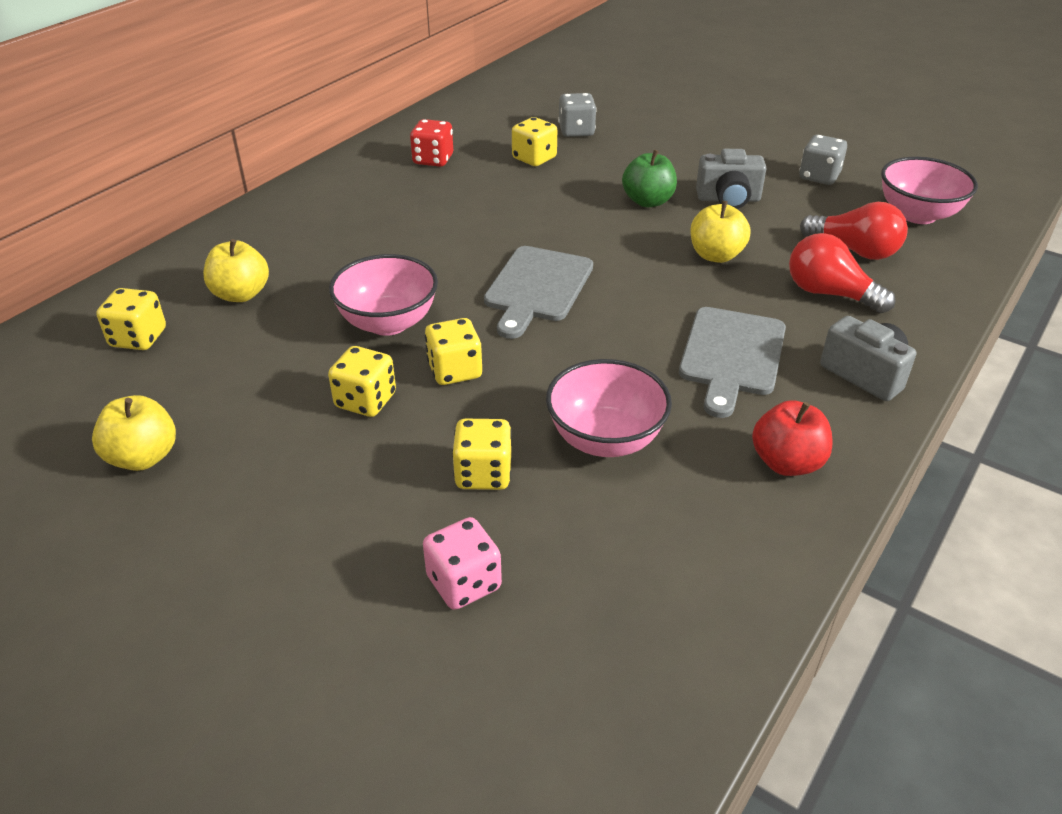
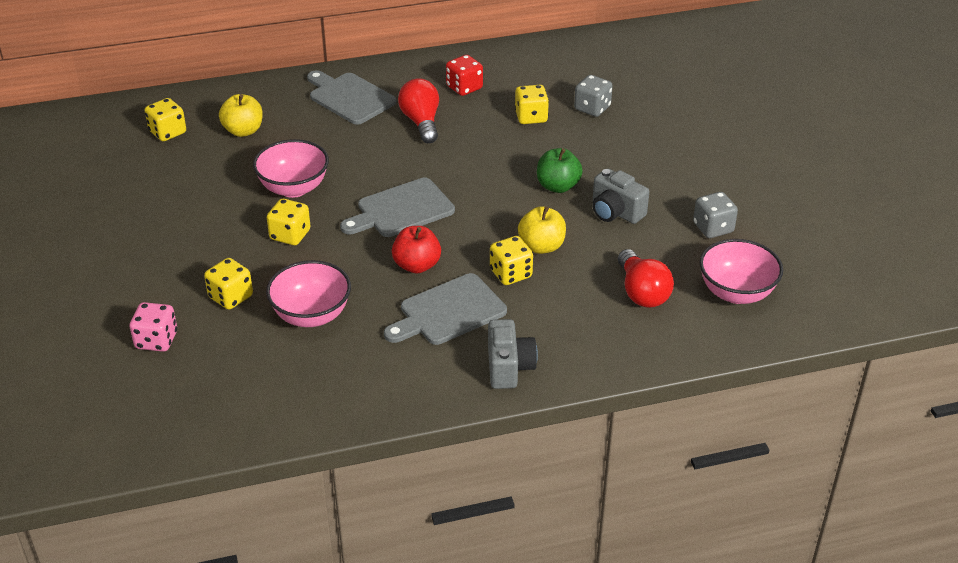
camera: 40 degrees right, 0 degrees up
(143, 457) = (101, 200): yellow apple -> none
(324, 213) = (349, 97): none -> grey cutting board
(365, 401) = (227, 227): yellow dice -> yellow dice (510, 274)
(786, 463) = (383, 383): red apple -> red apple (417, 265)
(829, 293) = (573, 310): red light bulb -> red light bulb (421, 122)

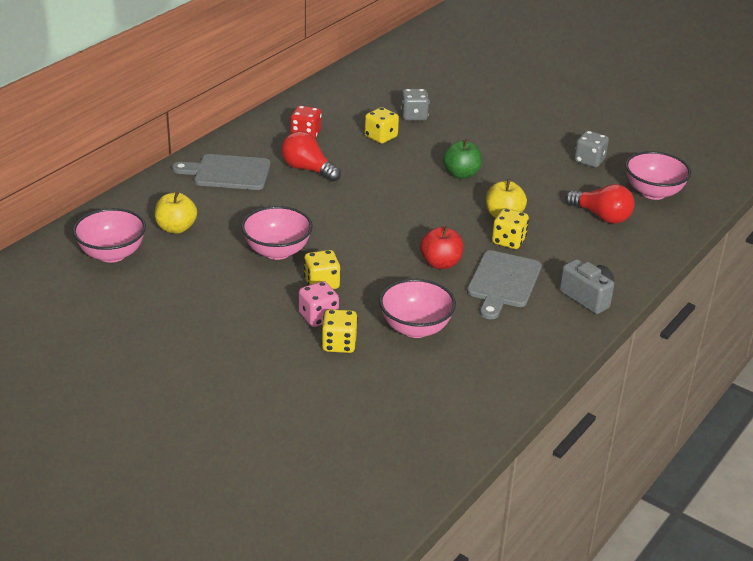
camera: 40 degrees left, 5 degrees down
(156, 340) = (327, 399): pink dice -> pink dice (318, 317)
(168, 132) = (112, 254): yellow dice -> pink bowl
(401, 210) = (378, 232): grey cutting board -> none
(615, 212) = (519, 175): grey camera -> none

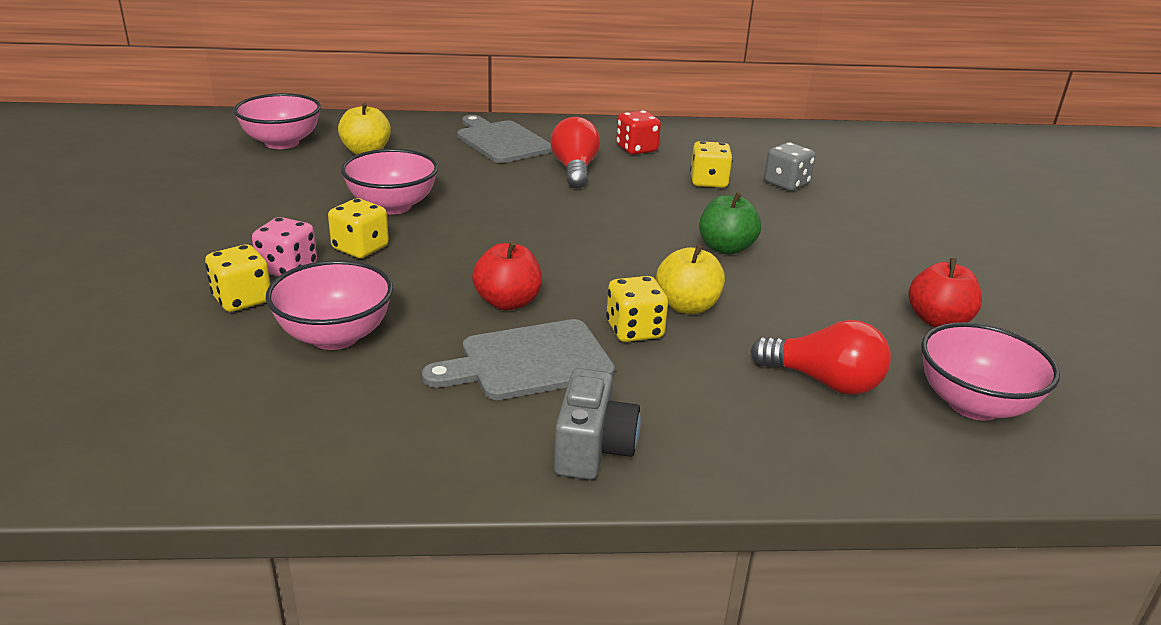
camera: 50 degrees right, 5 degrees down
(589, 160) = (938, 321): grey dice -> red apple
(601, 216) = (824, 381): red light bulb -> red light bulb turned 60 degrees counterclockwise

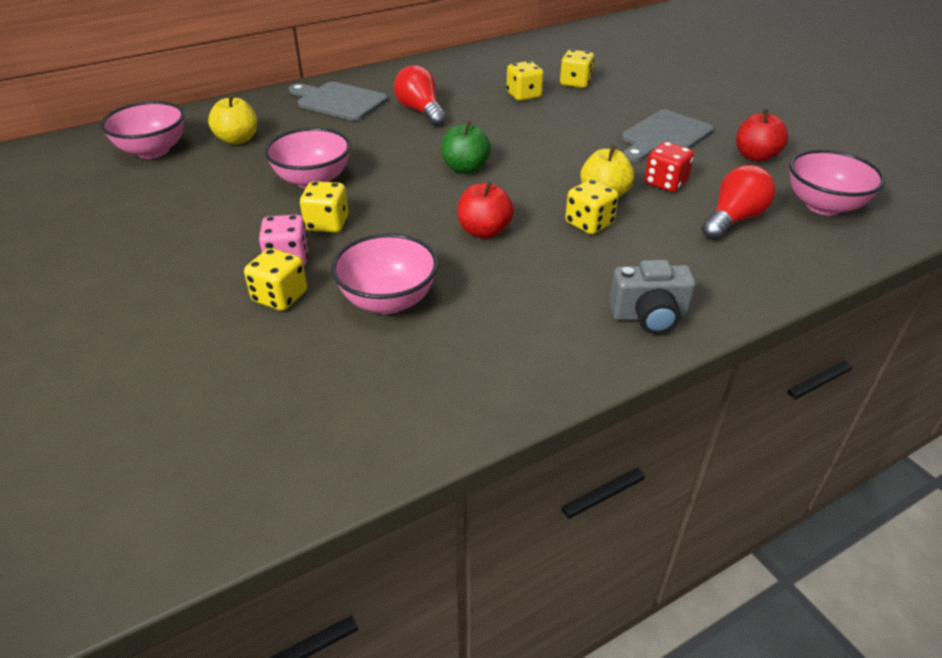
camera: 25 degrees left, 10 degrees up
(529, 362) = (545, 270): grey cutting board -> grey cutting board (664, 136)
(593, 449) = (649, 316): grey camera -> grey camera turned 105 degrees clockwise
(636, 149) = (447, 82): red dice -> red dice (665, 183)
(726, 248) = (585, 143): green apple -> green apple (465, 168)
(786, 184) = (575, 83): grey dice -> yellow dice
(824, 381) = (733, 220): red light bulb -> red light bulb turned 45 degrees counterclockwise

